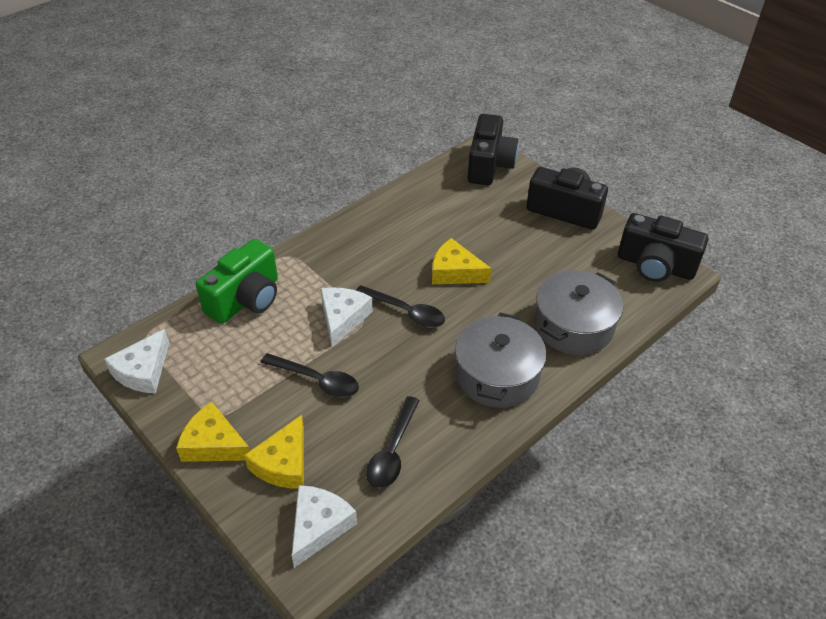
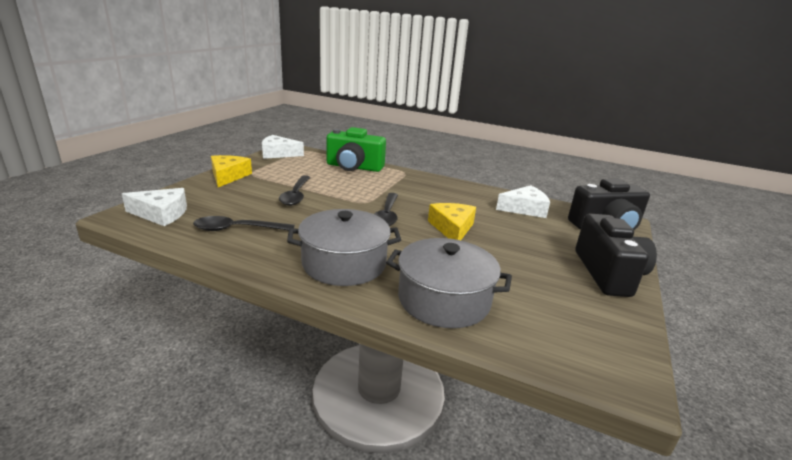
camera: 65 degrees right, 20 degrees down
(283, 463) = (217, 196): yellow cheese -> none
(343, 318) = (361, 195): white cheese -> white cheese (524, 209)
(655, 266) = (609, 353): black camera -> none

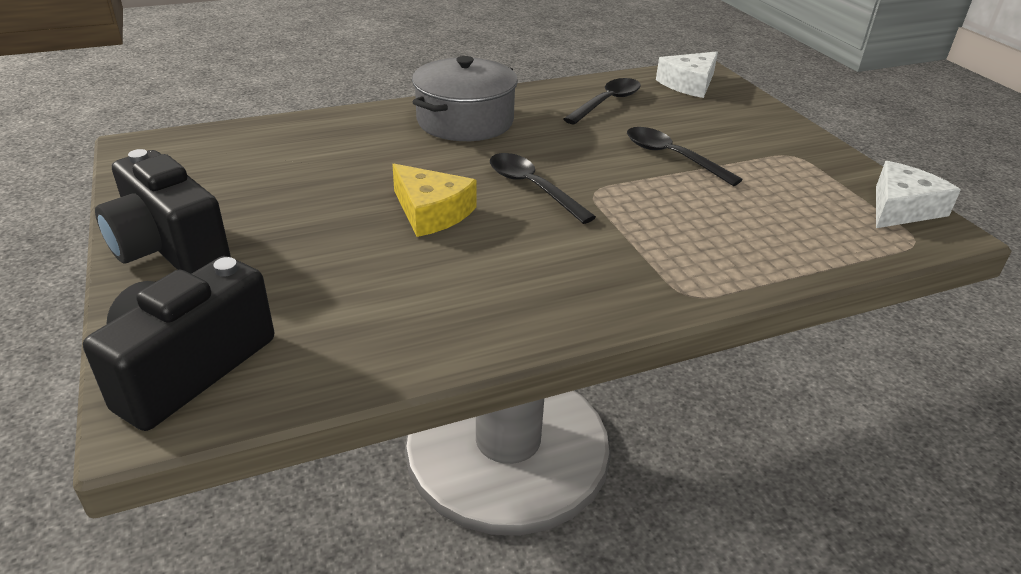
camera: 135 degrees right, 10 degrees up
(228, 176) = (793, 139): yellow cheese -> none
(354, 167) = (765, 251): green camera -> none
(444, 300) = (338, 134): grey pot -> none
(524, 209) = (373, 325): white cheese -> none

